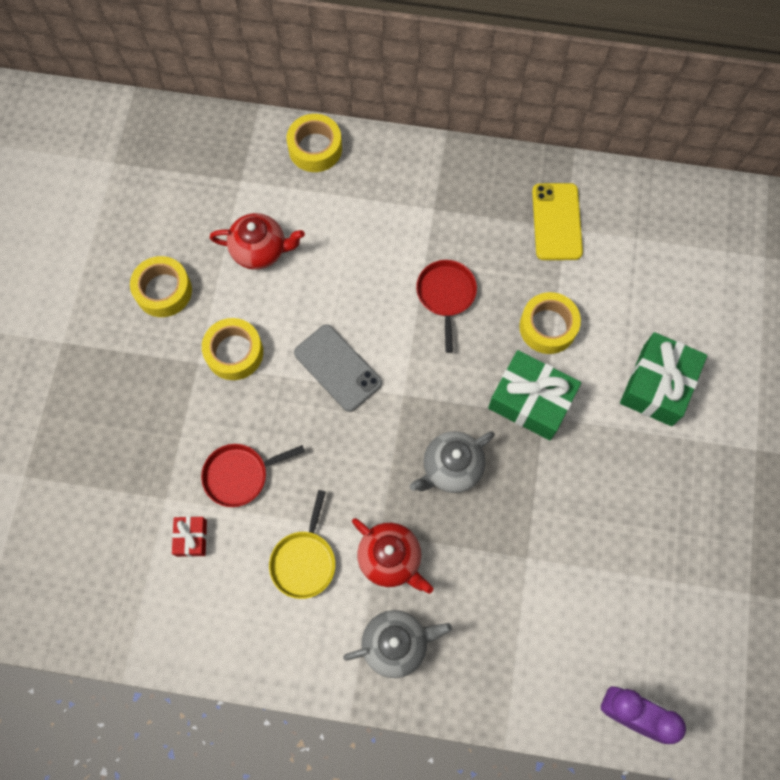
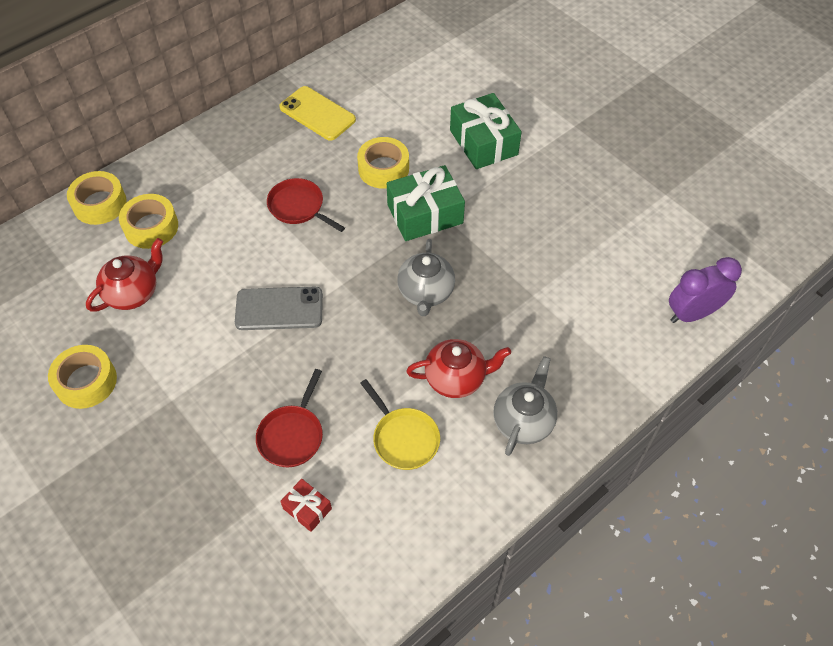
camera: 50 degrees left, 15 degrees down
(234, 352) = (192, 368): yellow tape -> yellow tape (151, 227)

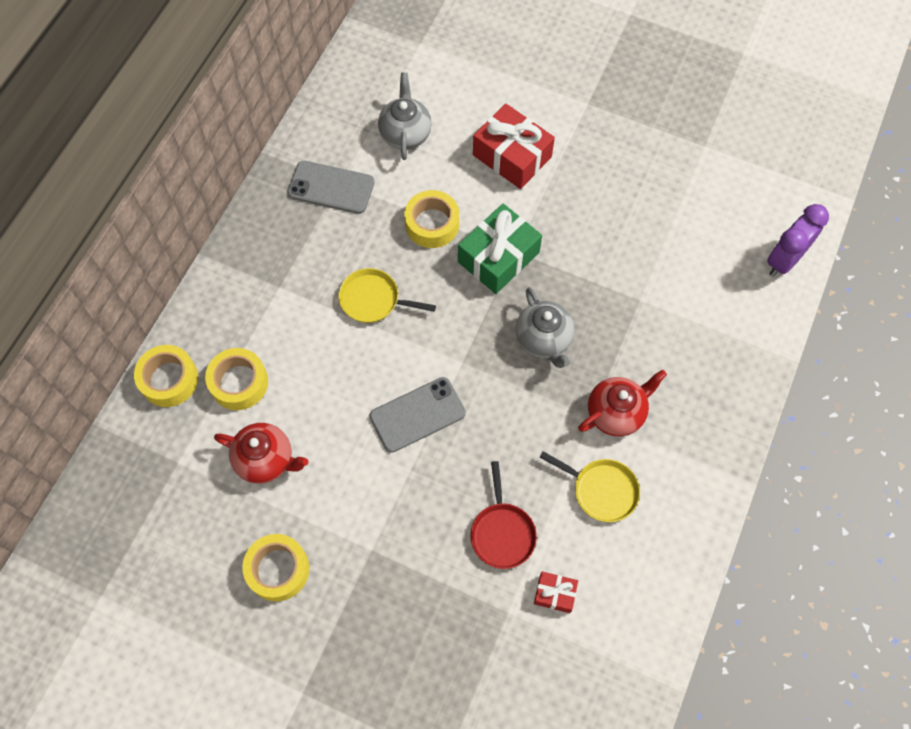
camera: 25 degrees left, 10 degrees up
(133, 293) = (266, 460): red teapot -> red teapot turned 90 degrees clockwise
(299, 207) = (373, 299): red pan -> yellow pan
(317, 114) = (331, 187): yellow phone -> grey phone
(483, 142) = (512, 156): green gift -> red gift
(523, 421) = (694, 427): grey teapot -> grey teapot (405, 133)

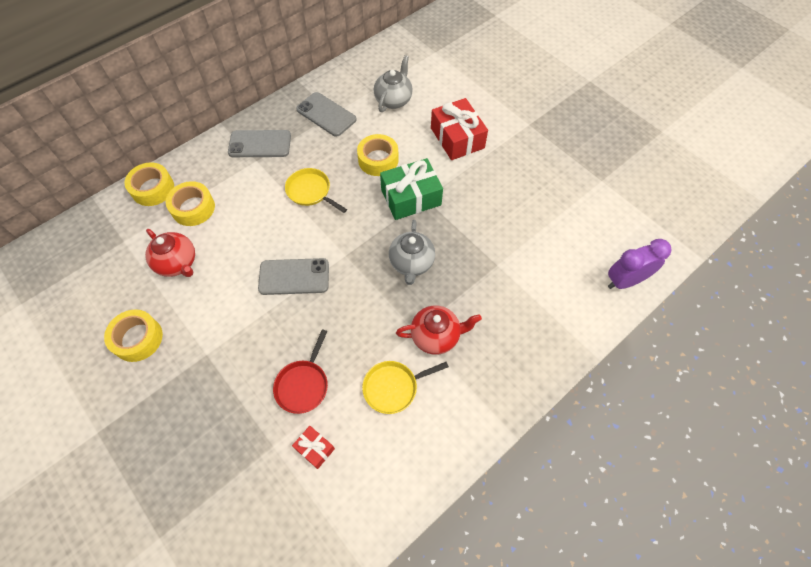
camera: 25 degrees right, 5 degrees down
(270, 263) = (260, 144): none -> grey phone
(601, 490) = (393, 387): yellow pan -> yellow pan turned 105 degrees clockwise

